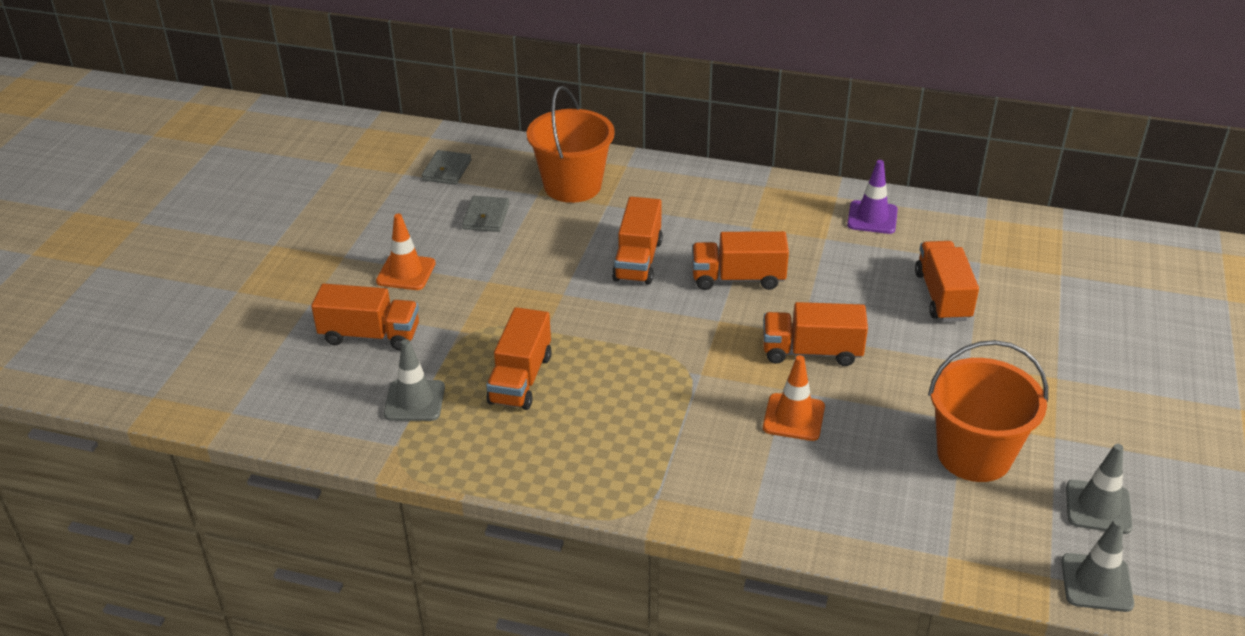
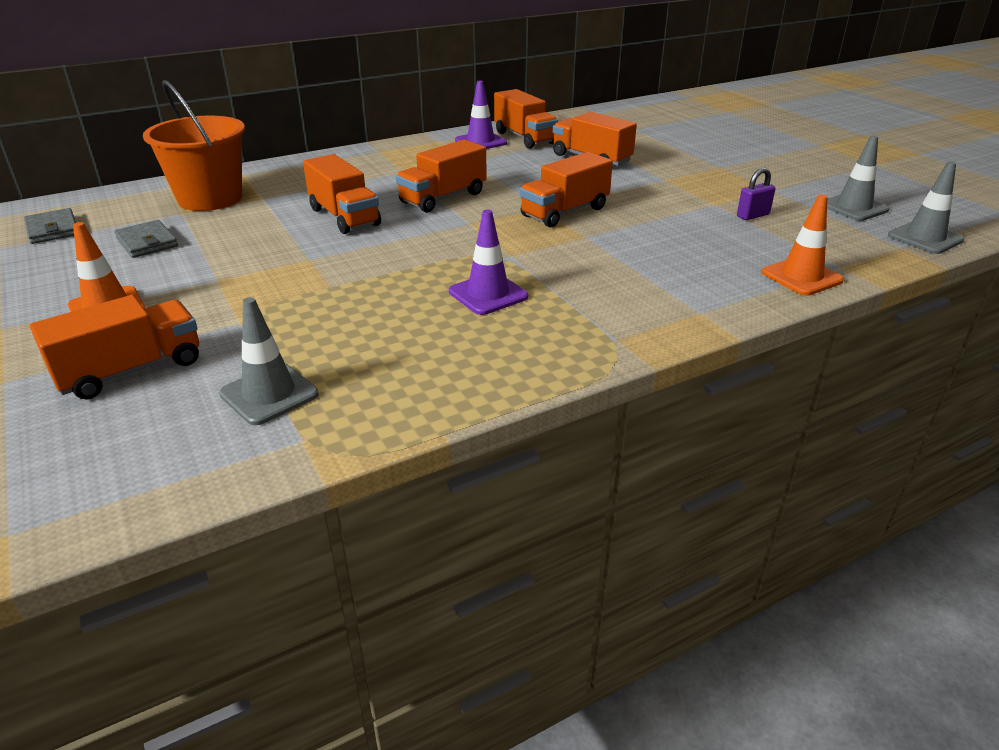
camera: 45 degrees left, 5 degrees down
(520, 379) = (360, 326): orange truck -> orange truck (524, 138)
(632, 402) = (488, 294): none -> purple traffic cone
(793, 417) = (619, 248): orange traffic cone -> orange traffic cone (801, 277)
(974, 455) = (753, 215): orange bucket -> purple padlock

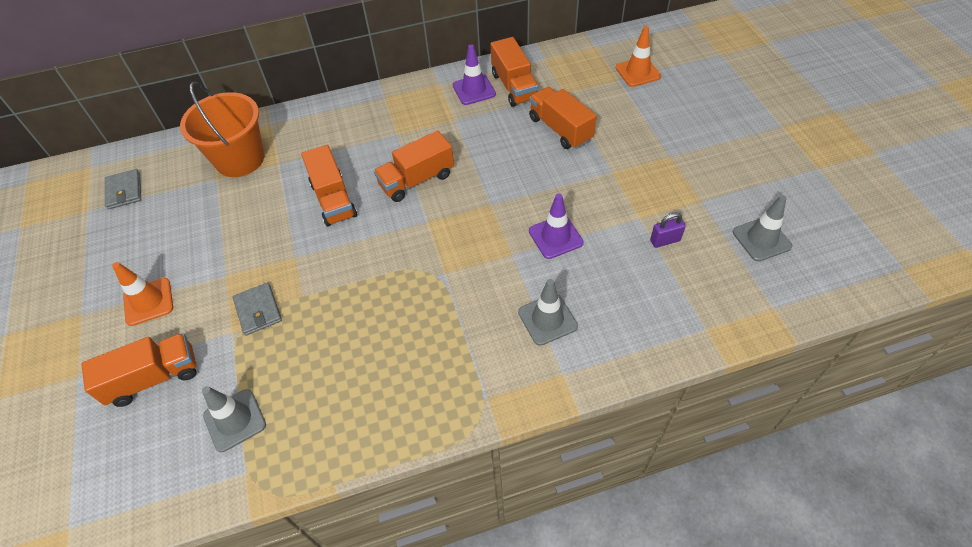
camera: 15 degrees right, 20 degrees up
(147, 242) = (186, 218): grey wallet -> grey wallet (258, 310)
(488, 294) = (411, 324): purple traffic cone -> purple traffic cone (555, 237)
(564, 212) = (507, 214): orange truck -> none
(801, 277) = (665, 338): orange traffic cone -> orange traffic cone (637, 72)
(925, 238) = (801, 296): grey traffic cone -> grey traffic cone (547, 319)

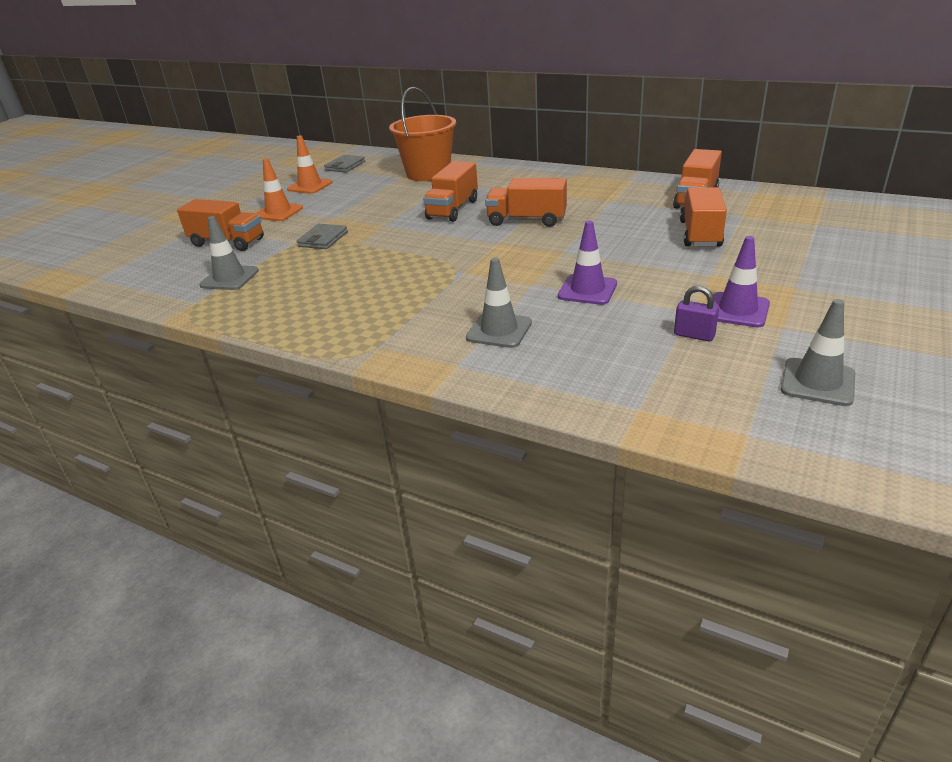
camera: 45 degrees right, 20 degrees down
(474, 90) = (655, 191): purple traffic cone -> purple traffic cone (737, 310)
(637, 72) = (848, 226): orange traffic cone -> orange traffic cone (310, 186)

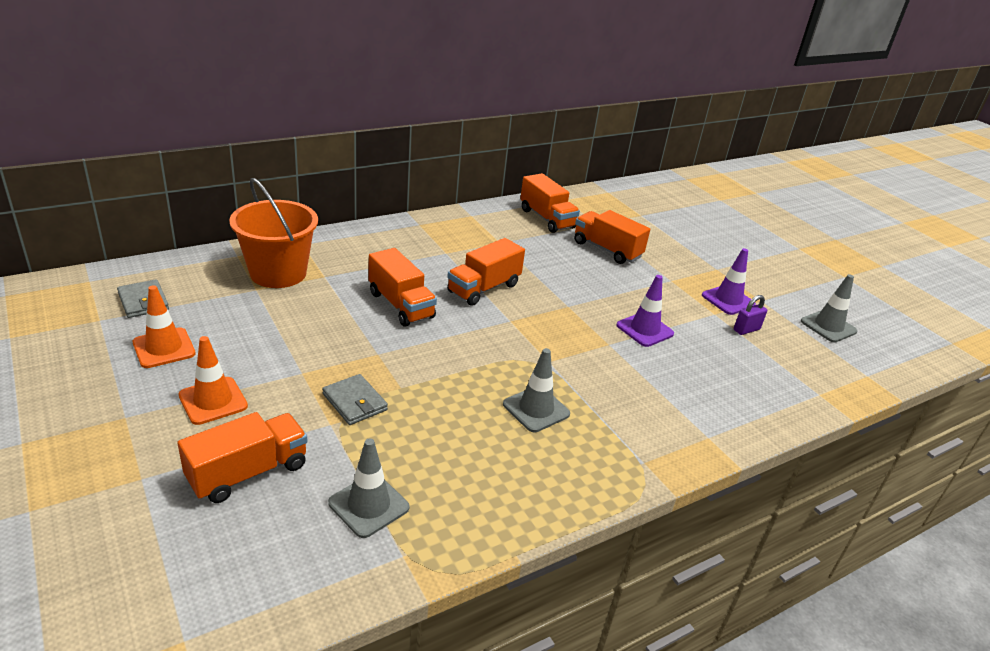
camera: 65 degrees left, 0 degrees up
(499, 330) = (670, 394): grey traffic cone -> grey traffic cone (536, 409)

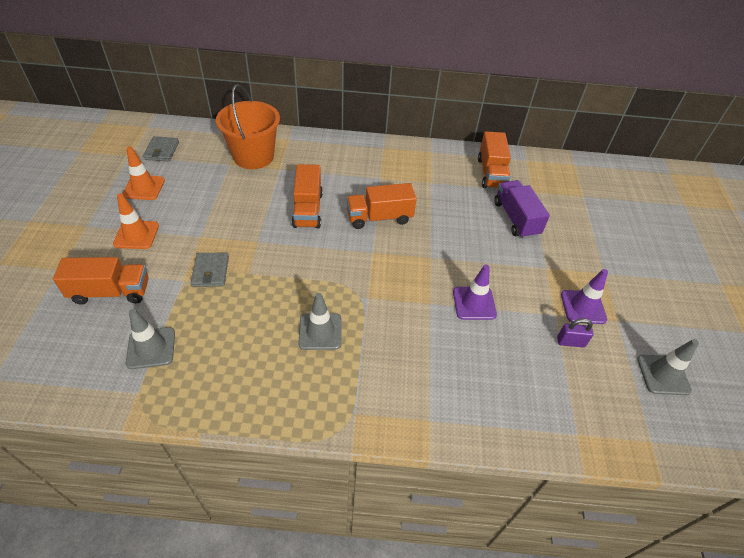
camera: 35 degrees right, 15 degrees up
(607, 249) = (516, 218): orange truck -> purple truck

